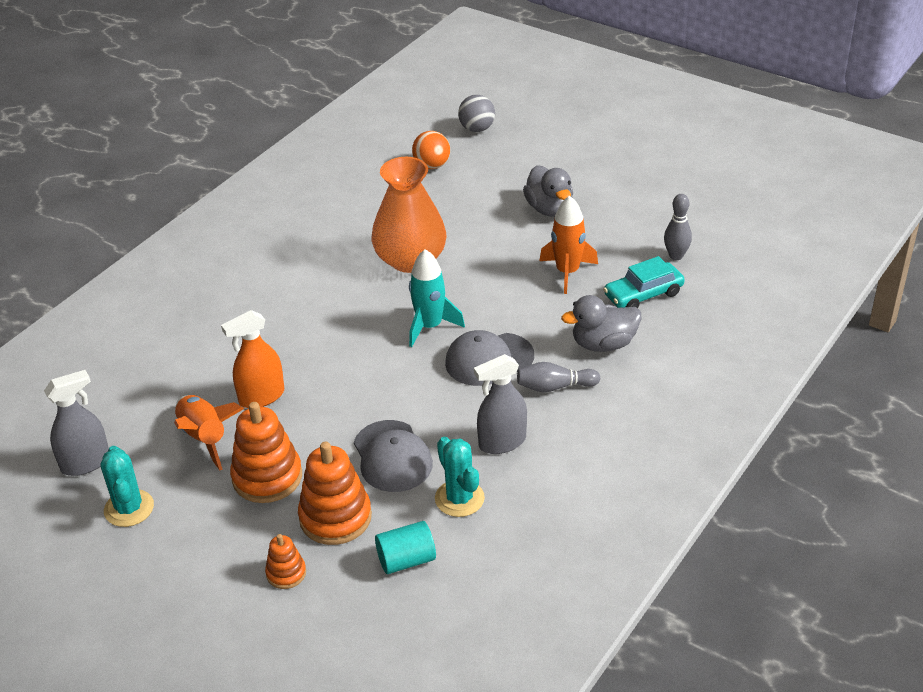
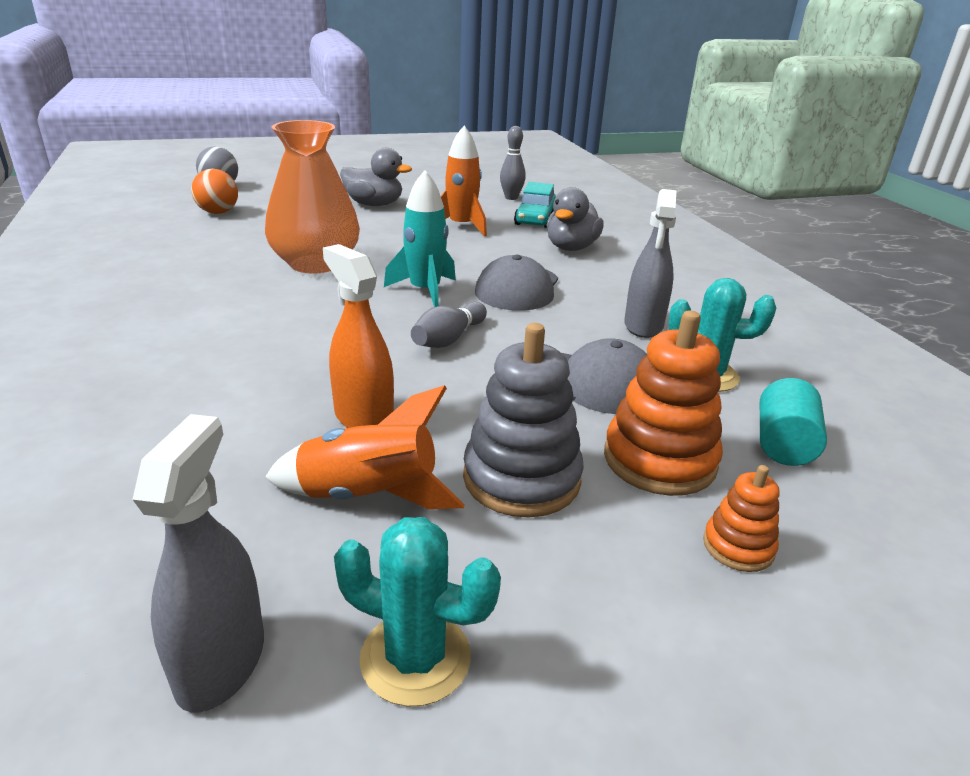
camera: 55 degrees left, 10 degrees down
(261, 397) = (363, 418): orange spray bottle -> orange spray bottle turned 135 degrees clockwise
(267, 477) = (521, 478): orange stacking toy -> grey stacking toy
(554, 387) = (597, 280): grey bowling pin -> grey bowling pin (448, 339)

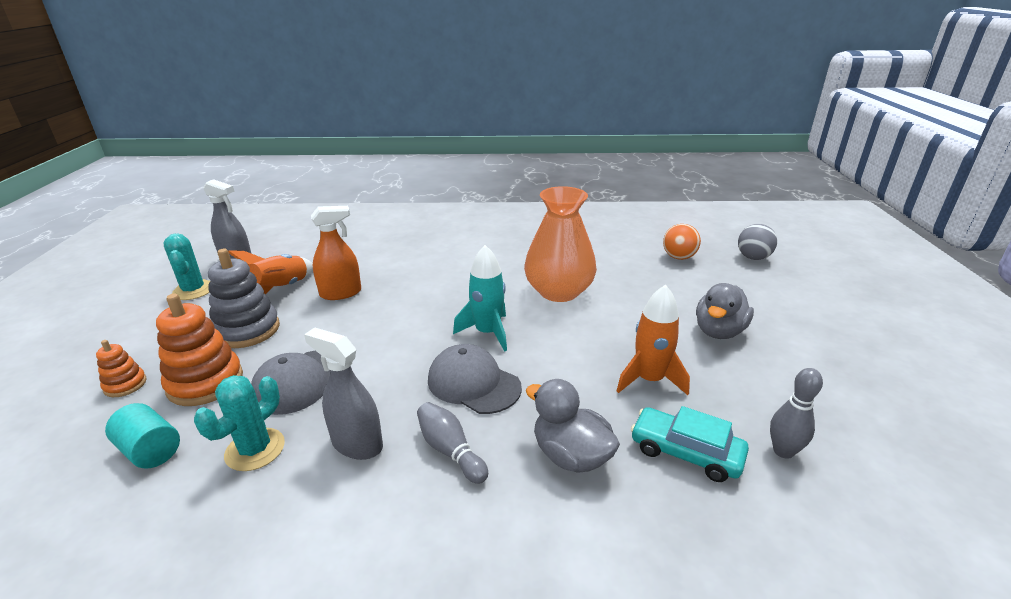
camera: 110 degrees right, 0 degrees up
(415, 658) = (193, 290): turquoise cactus -> turquoise cactus turned 60 degrees counterclockwise
(448, 339) = (404, 331): grey bowling pin -> grey bowling pin (450, 450)

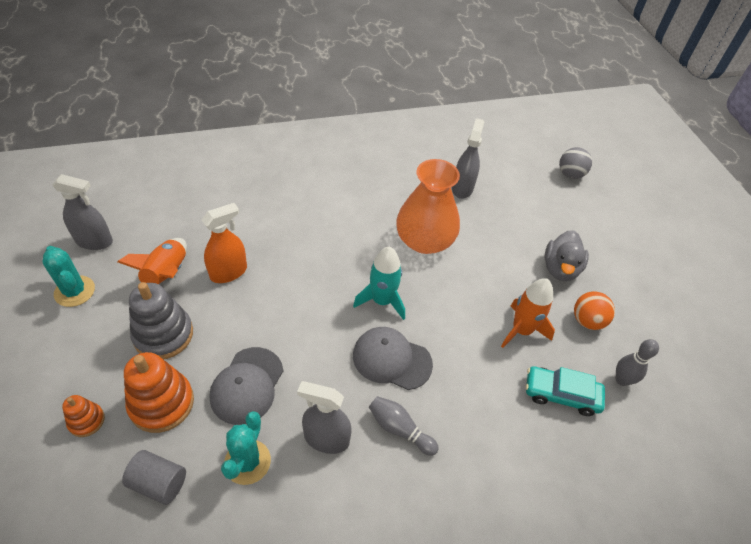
camera: 20 degrees left, 20 degrees up
(150, 450) = (159, 483): turquoise cylinder -> grey cylinder
(571, 455) = (486, 414): grey duck -> none
(619, 257) = (462, 188): none -> grey spray bottle
(678, 257) = (511, 181): orange ball -> orange ball (587, 321)

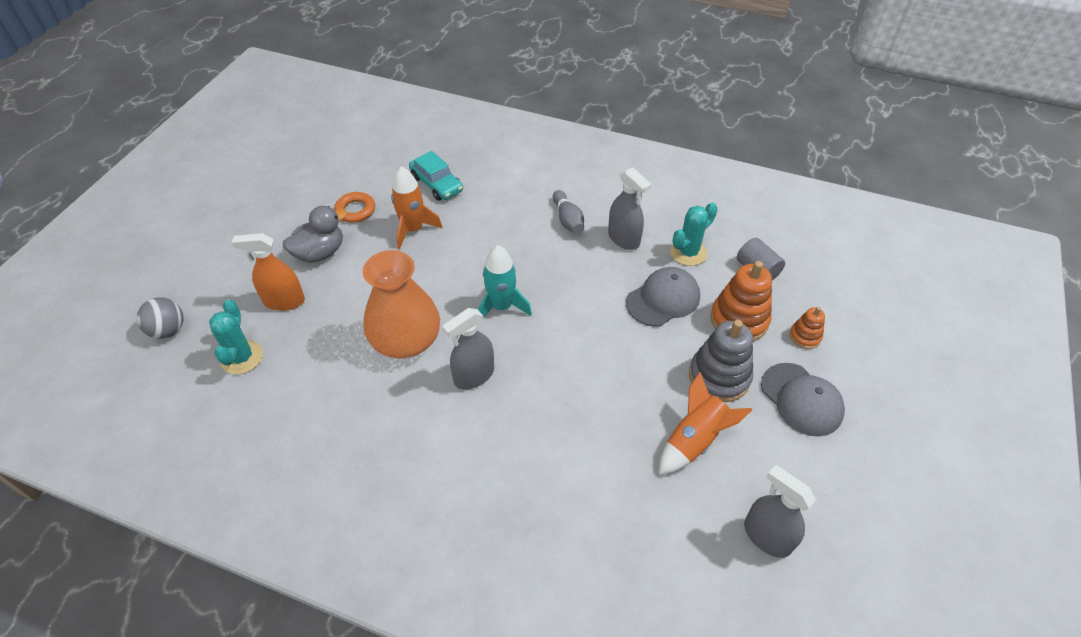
camera: 140 degrees left, 0 degrees up
(74, 291) = (800, 473): turquoise cactus -> turquoise cactus (242, 357)
(228, 272) = (627, 410): orange spray bottle -> orange spray bottle (284, 301)
(391, 359) = (535, 261): grey cap -> grey cap (801, 399)
(462, 188) = (299, 378): grey spray bottle -> grey spray bottle (474, 375)
(587, 321) = (355, 210): orange ball -> orange ring
(622, 380) = (385, 171): grey bowling pin -> none

